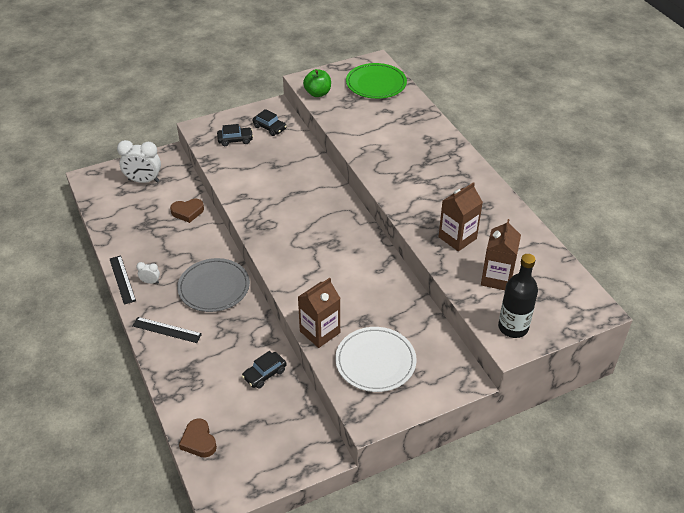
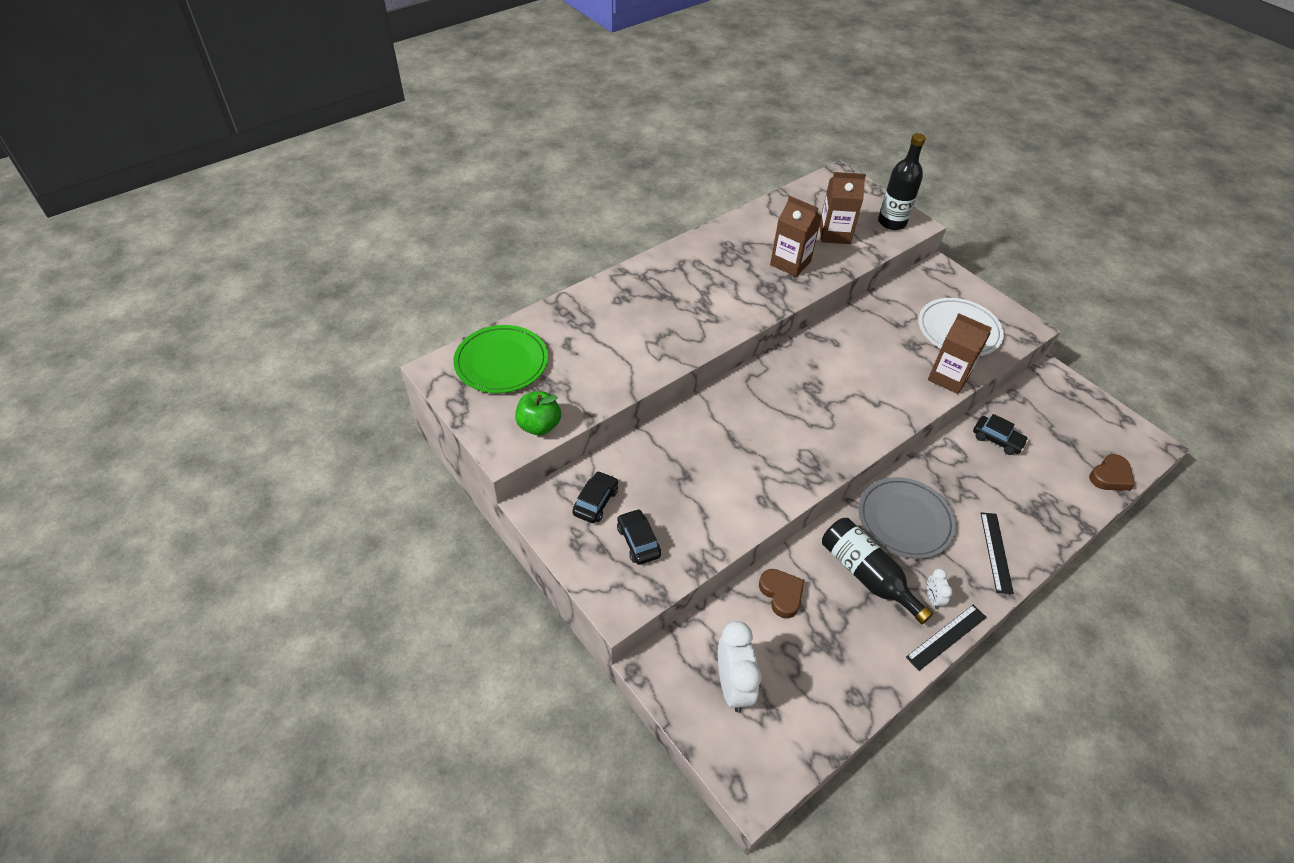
camera: 105 degrees left, 5 degrees up
(182, 254) = (866, 575): none -> black bottle

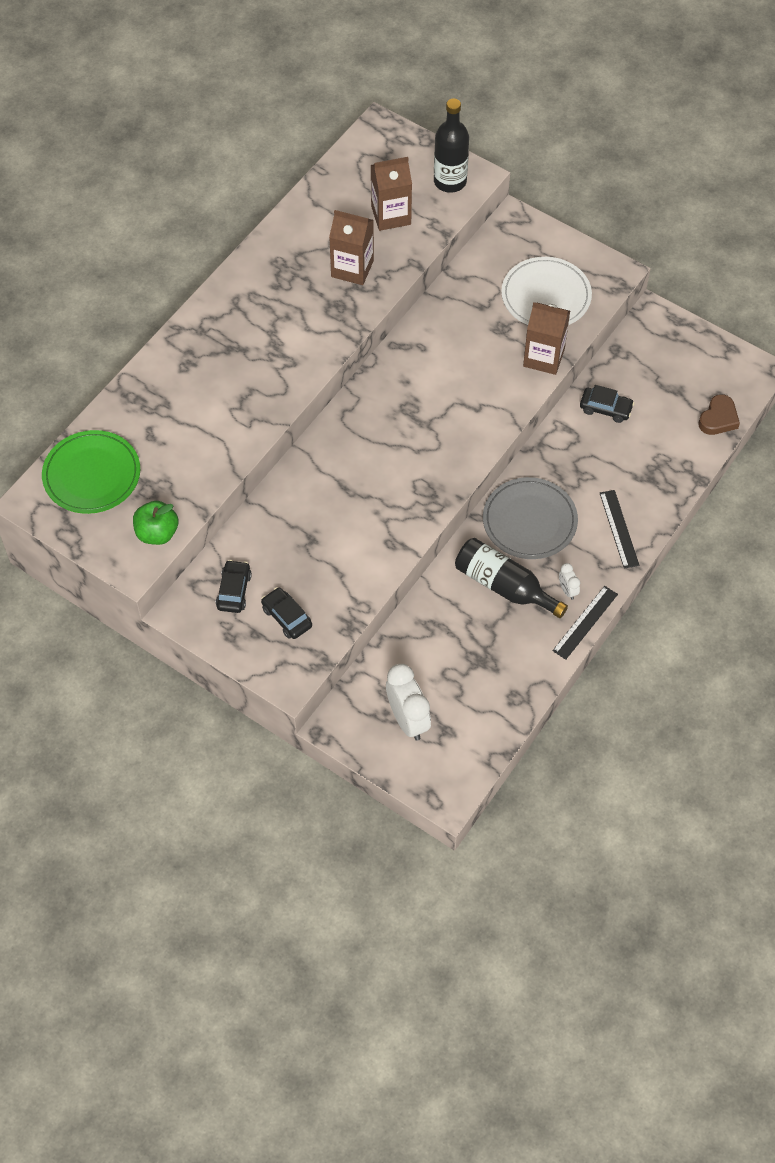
camera: 15 degrees left, 10 degrees up
(781, 594) = (430, 626): brown heart -> none

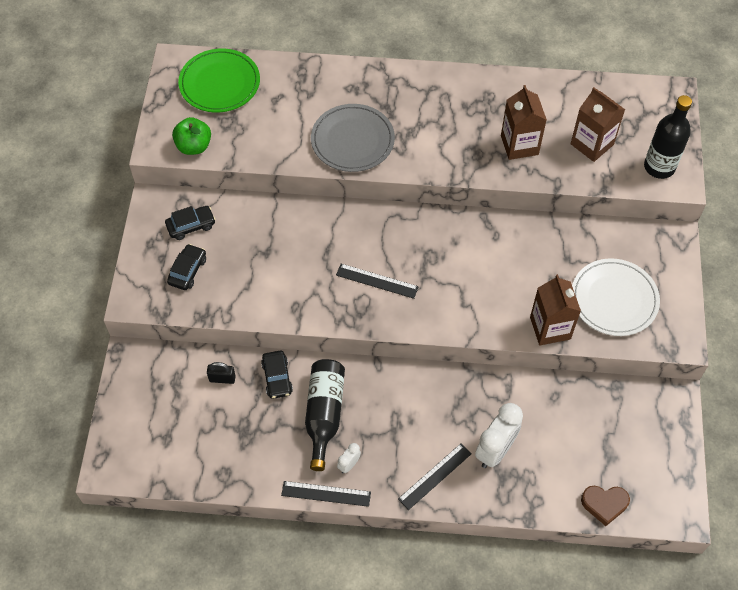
camera: 60 degrees right, 0 degrees up
(406, 464) = (377, 281): none -> black ruler
(408, 719) = (161, 405): white clock -> white clock (495, 450)
(412, 654) = (222, 378): none -> black padlock
(529, 521) = (398, 403): grey plate -> grey plate (352, 140)
(605, 408) = (549, 407): black car -> black car (277, 378)

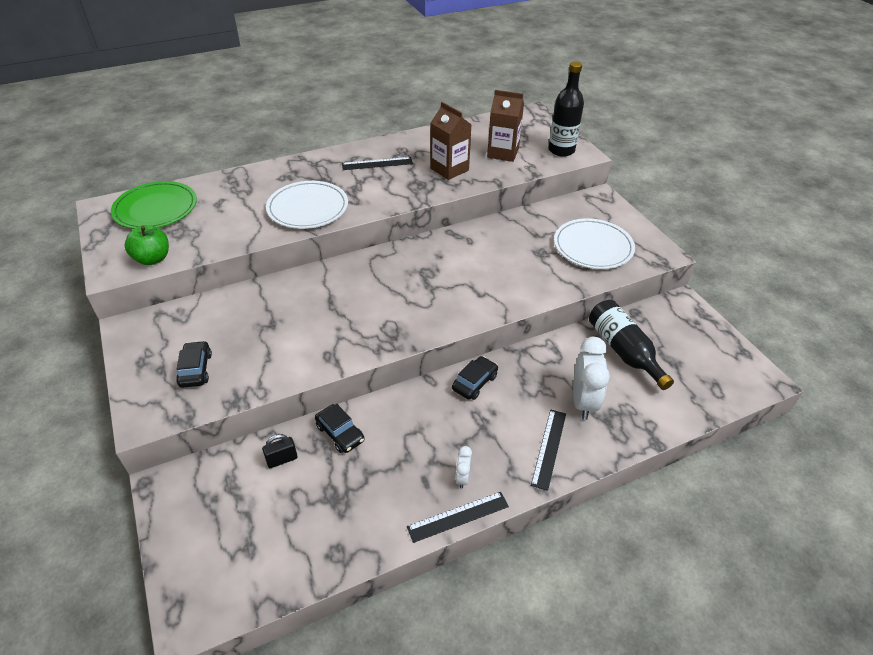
camera: 30 degrees left, 15 degrees down
(191, 226) = (180, 332): black car -> black car (474, 382)
(324, 414) = (408, 444): black bottle -> black bottle (623, 351)
(352, 140) = (308, 208): grey plate -> white plate
(377, 281) = (392, 306): black ruler -> black ruler (377, 163)
(550, 328) = (562, 283): brown carton -> none
(604, 504) = (703, 401): brown heart -> none

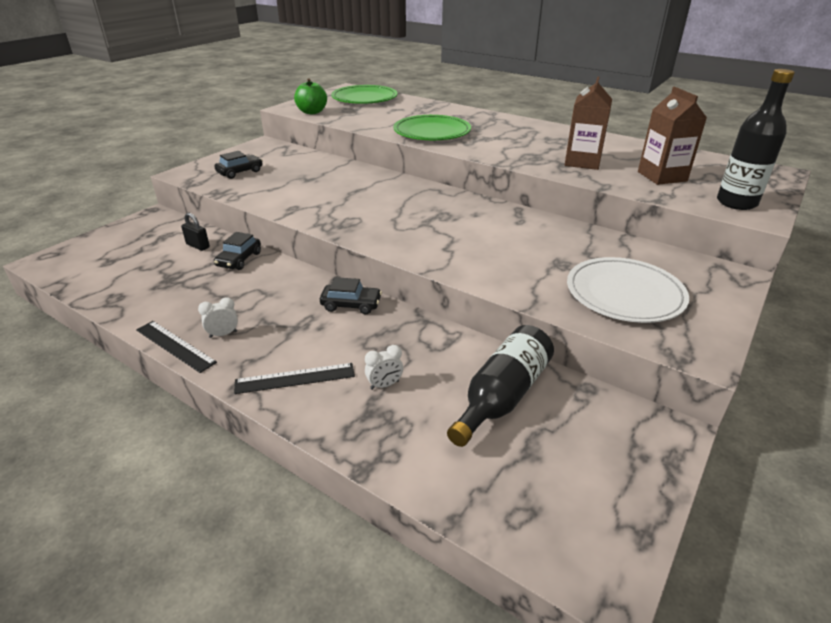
camera: 60 degrees right, 10 degrees down
(308, 208) = (432, 132): white plate -> green plate
(377, 163) = (534, 136): black ruler -> none
(583, 401) = (384, 385): white clock -> white clock, size x0.48

